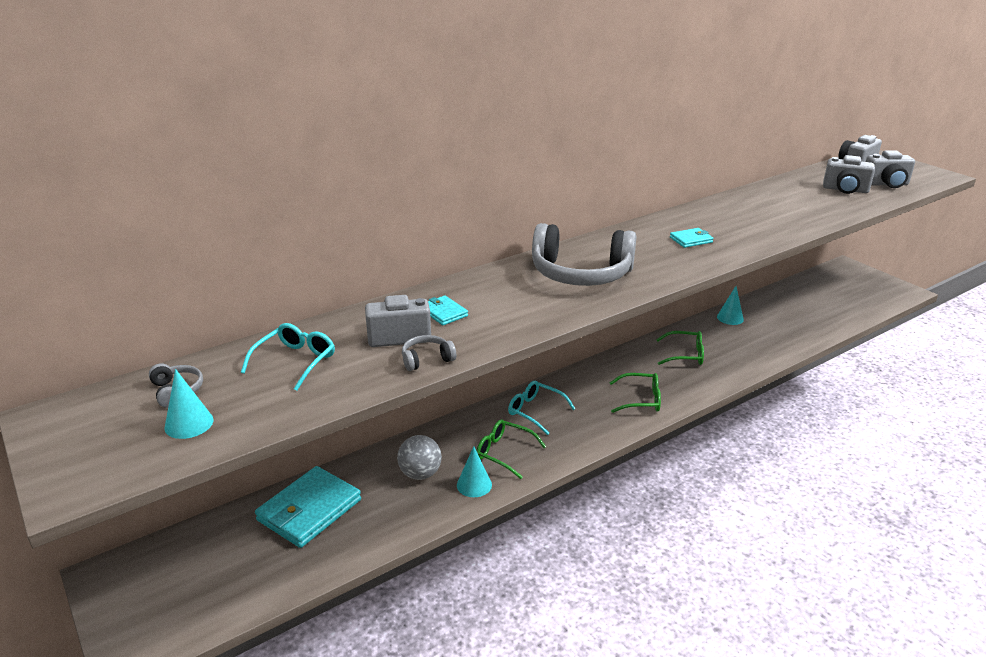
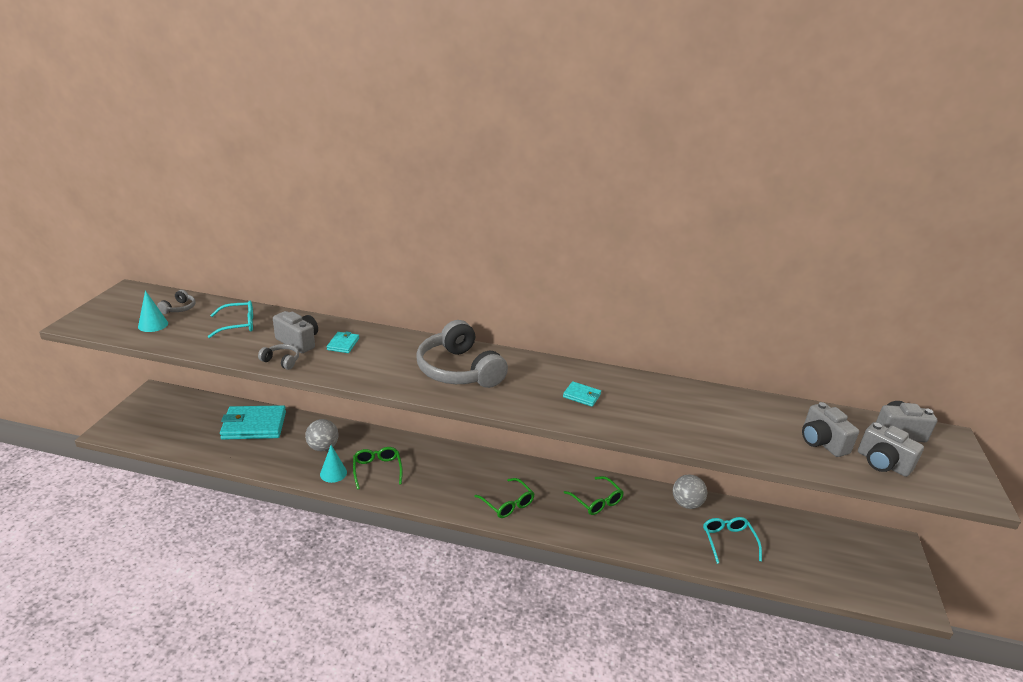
camera: 45 degrees right, 0 degrees up
(535, 411) = (436, 461): turquoise glasses -> turquoise glasses (728, 541)
(730, 318) = (686, 504): turquoise cone -> grey ball

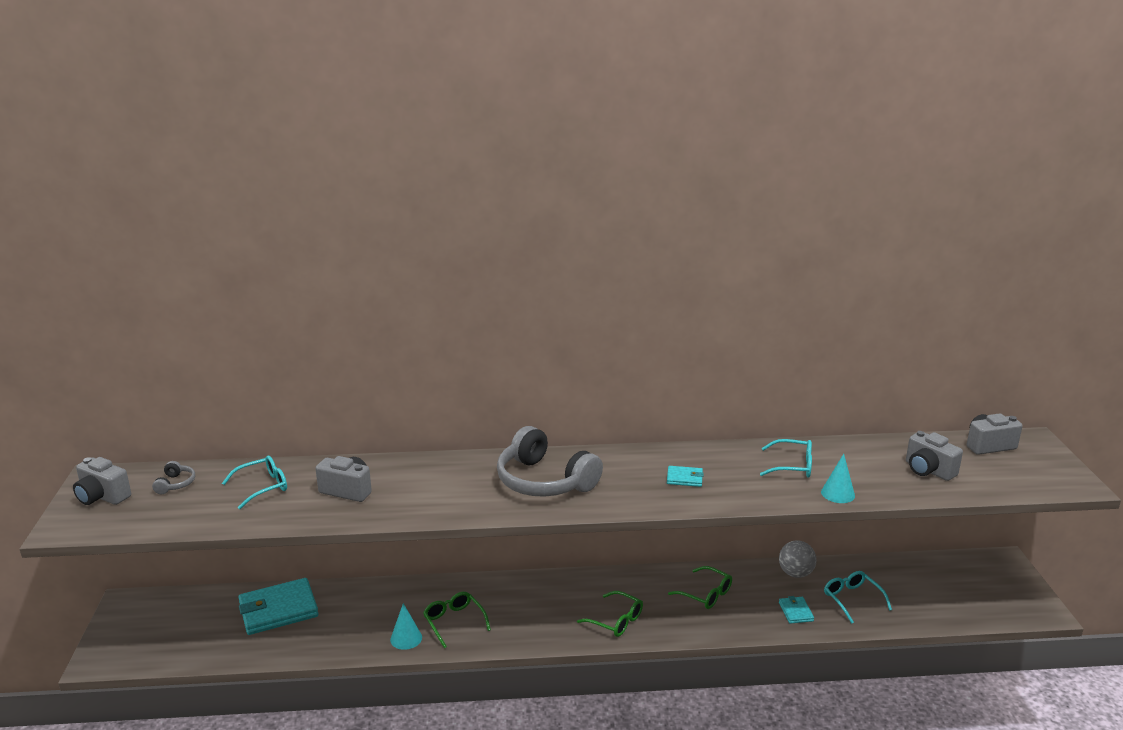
camera: 15 degrees left, 5 degrees down
(153, 325) = (159, 509): turquoise cone -> turquoise cone (838, 493)
(281, 361) = (344, 515): grey headphones -> none
(323, 447) = (376, 613): grey ball -> none
(343, 344) = (400, 482): turquoise wallet -> turquoise wallet (796, 612)
(688, 407) = (792, 466): none -> turquoise glasses
(882, 463) = (988, 477): grey camera -> grey camera (102, 497)

